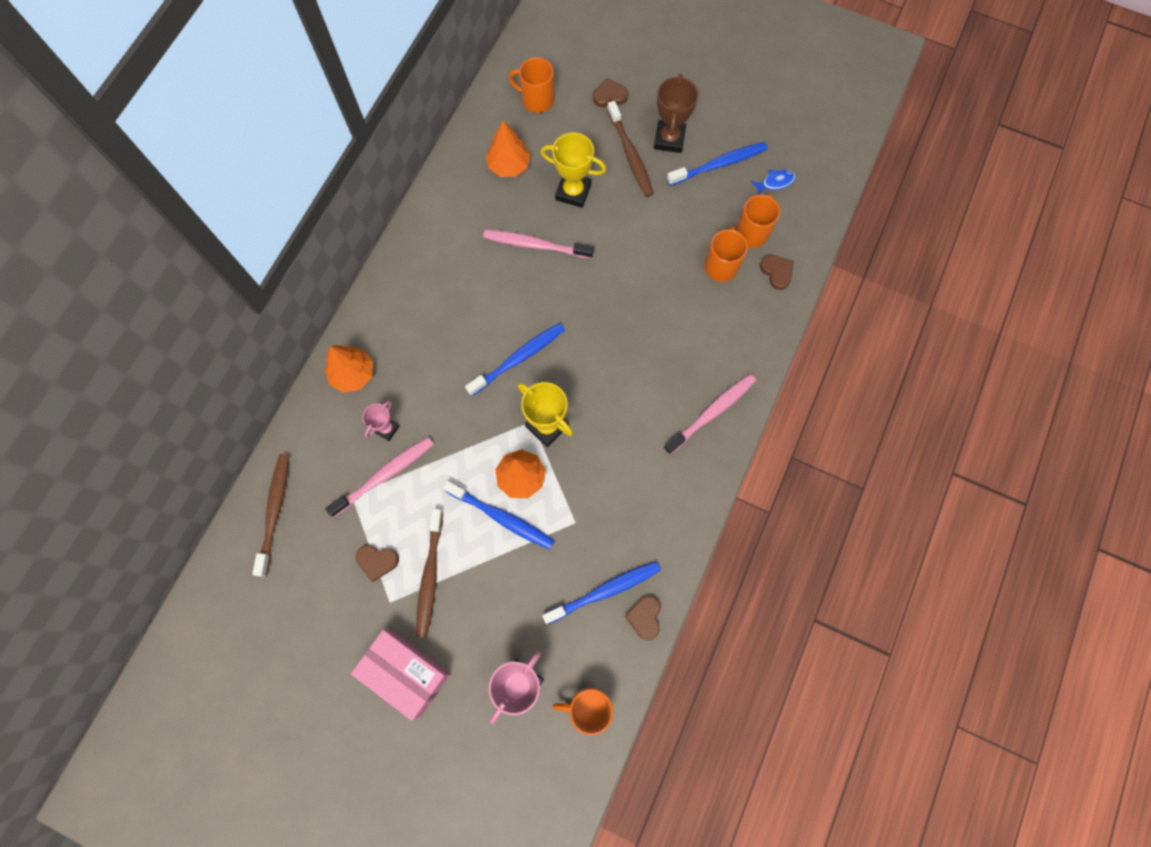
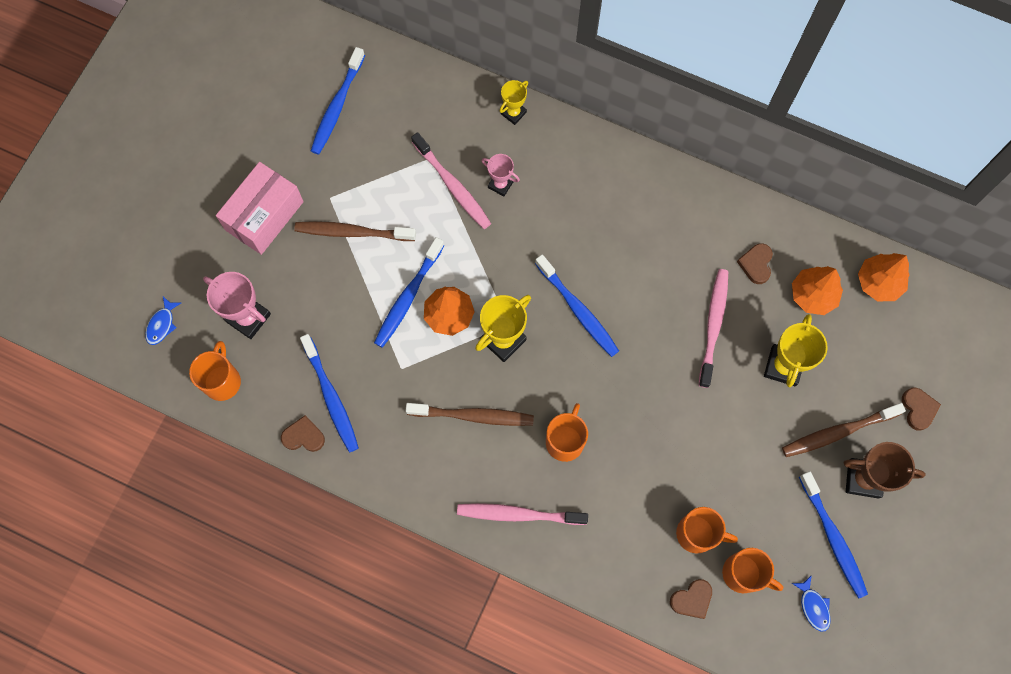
camera: 90 degrees right, 0 degrees up
(275, 511) = (419, 91): brown toothbrush -> brown toothbrush (473, 416)
(284, 598) = (337, 106): none -> blue toothbrush
(309, 416) = (513, 113): none -> yellow trophy
(353, 374) = (558, 149): orange tree -> orange tree (878, 282)
(377, 561) = (368, 184): brown heart -> brown heart (756, 264)
(526, 781) = (162, 324): none -> blue fish
(536, 100) = (903, 324): orange mug -> orange mug (565, 441)
(712, 412) = (518, 514): pink toothbrush -> pink toothbrush turned 135 degrees clockwise

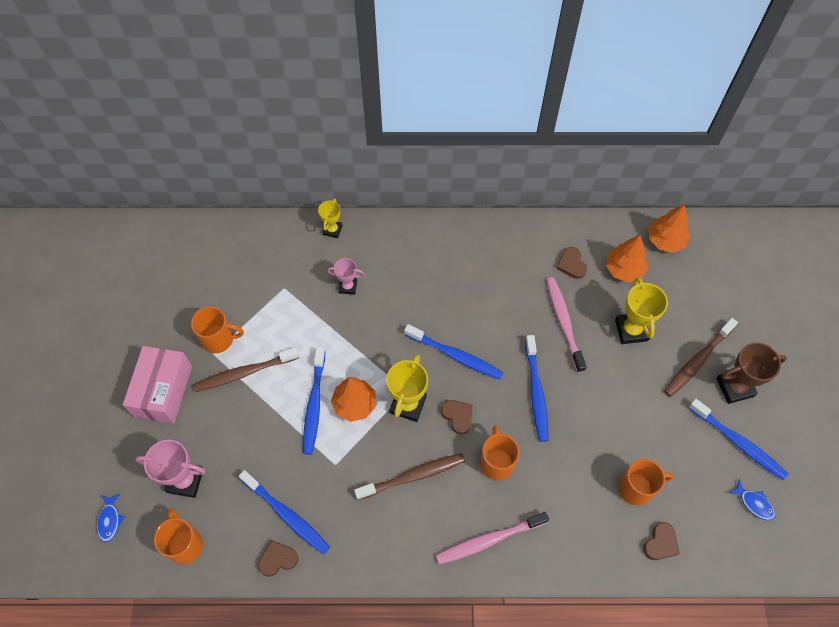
camera: 25 degrees left, 10 degrees down
(337, 106) = (187, 281): blue toothbrush -> blue toothbrush (536, 392)
(452, 186) = (310, 303): pink toothbrush -> none
(743, 574) = (688, 503): orange mug -> orange mug (219, 339)
(918, 409) = (744, 318): brown heart -> brown heart (458, 416)

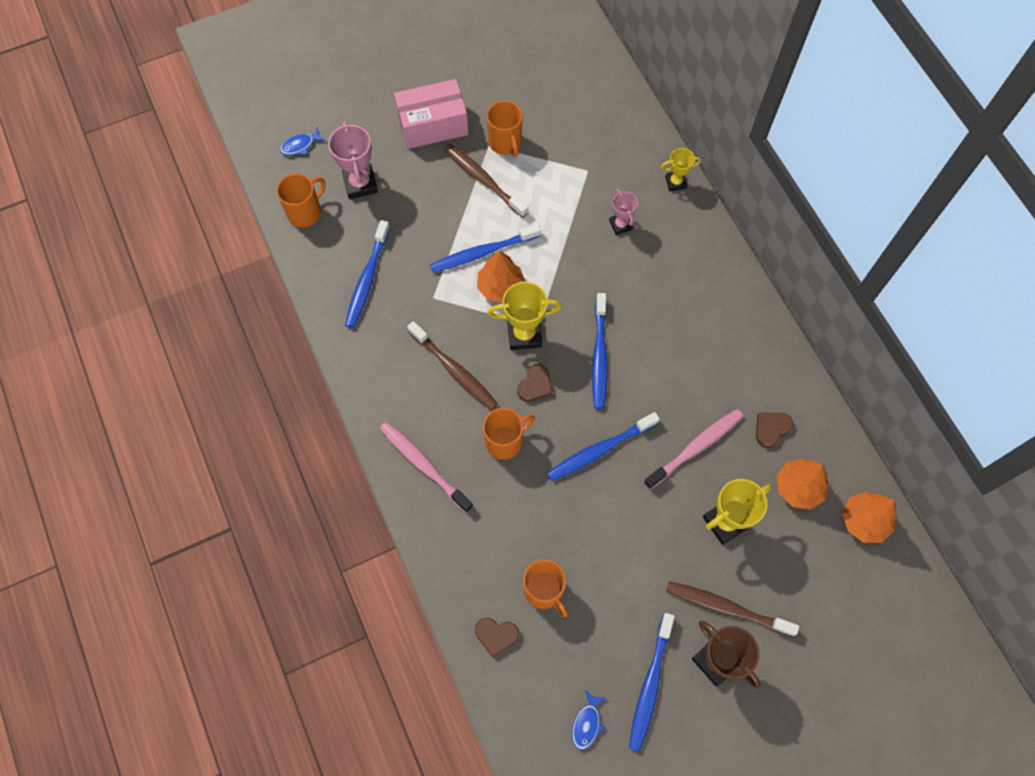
camera: 65 degrees right, 5 degrees up
(277, 559) = (325, 291): brown heart -> none

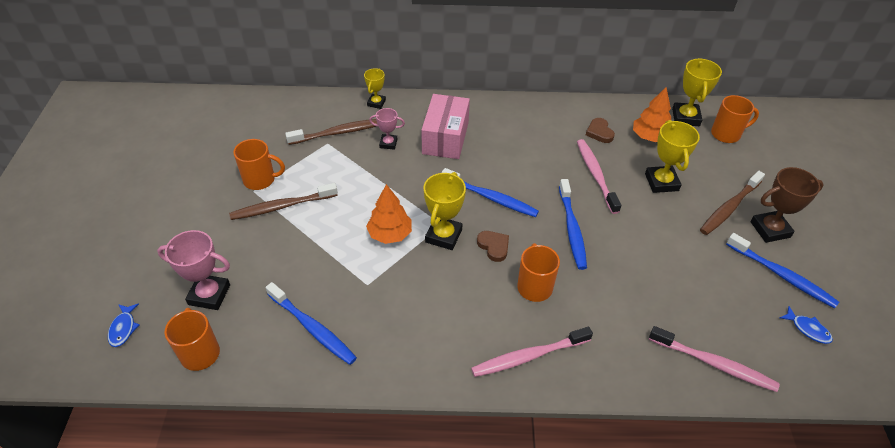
camera: 65 degrees left, 20 degrees down
(433, 125) = (199, 219): pink box -> pink box (445, 138)
(454, 370) = (447, 296): brown toothbrush -> brown toothbrush (338, 133)
(482, 252) = (349, 233): blue toothbrush -> none
(496, 635) = (714, 364): brown heart -> pink toothbrush
(544, 591) = (682, 313): orange mug -> orange mug (726, 134)
(864, 521) = (685, 117): orange tree -> yellow trophy

